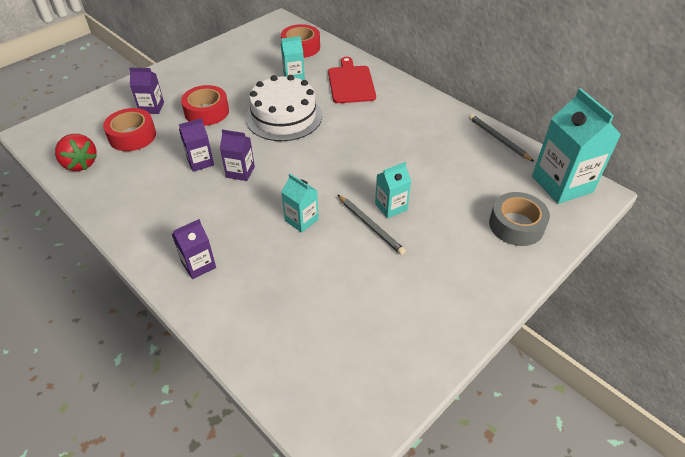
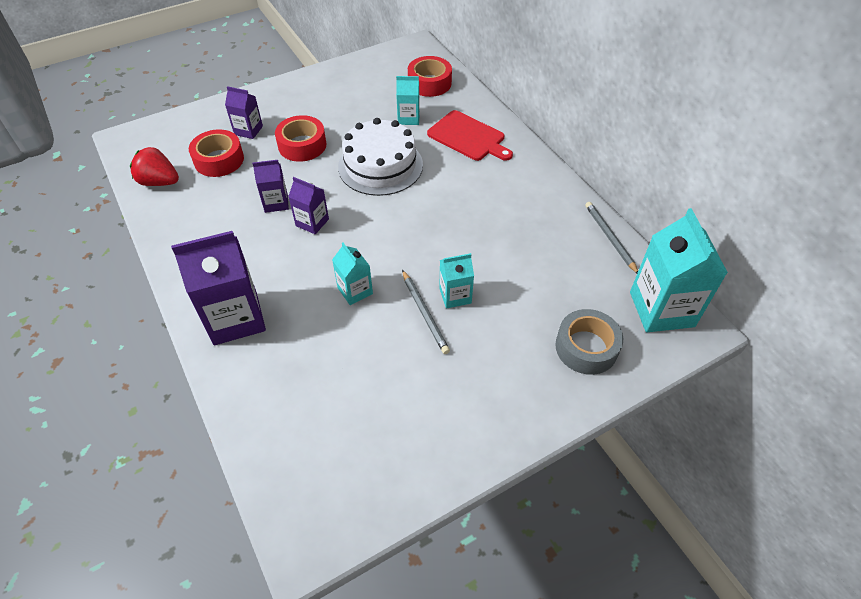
camera: 15 degrees right, 5 degrees up
(80, 164) = (159, 182): red strawberry -> red strawberry turned 135 degrees clockwise
(198, 265) = (235, 318): purple carton -> purple carton, size x1.89
(351, 83) = (468, 137): red cutting board -> red cutting board turned 120 degrees clockwise

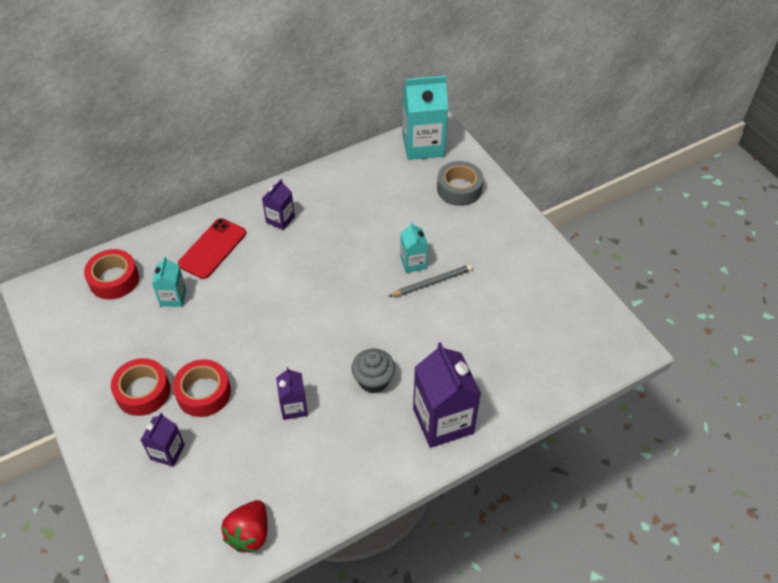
camera: 90 degrees left, 0 degrees up
(219, 160) = (218, 475): red tape -> red tape (143, 392)
(296, 260) = (373, 380): none -> grey cupcake
(312, 222) = (324, 372): purple carton -> purple carton (280, 219)
(355, 291) = (409, 331): turquoise carton -> none
(380, 165) = (246, 319): white cake -> none
(468, 137) = (212, 248): red cutting board -> red phone
(610, 238) = (352, 164): grey pencil -> none

